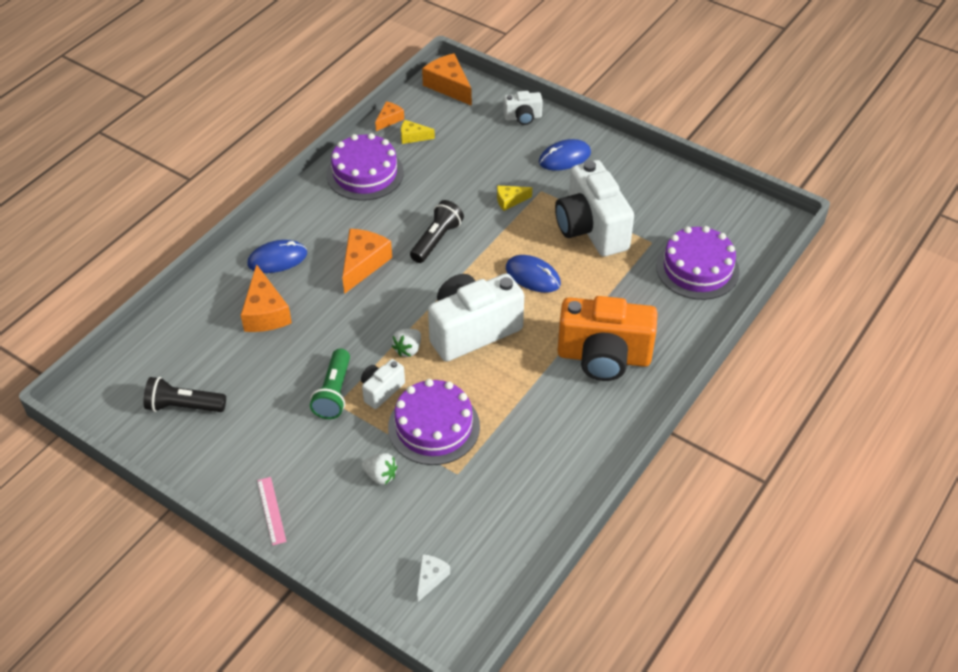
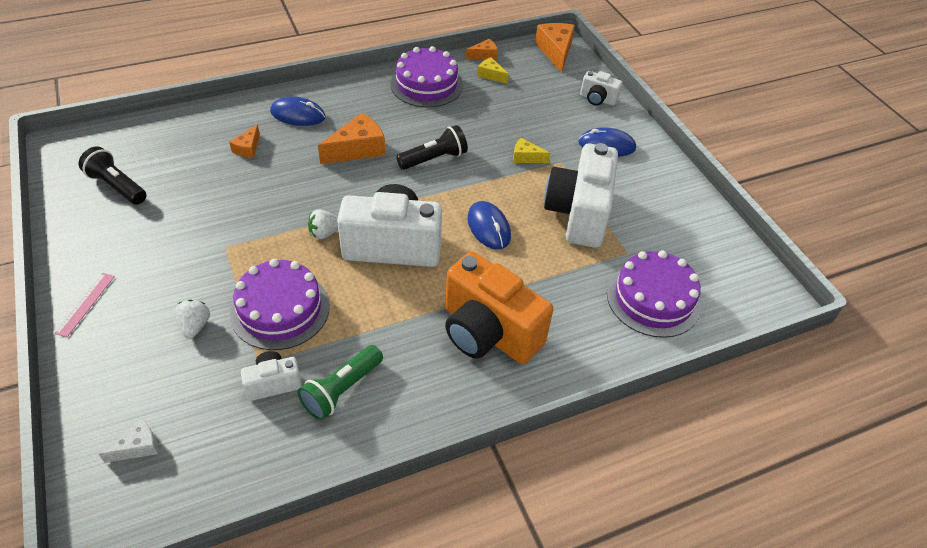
camera: 30 degrees right, 0 degrees up
(265, 312) = (248, 148): orange cheese -> orange cheese, size x0.55
(334, 393) = (232, 236): green flashlight -> green flashlight (342, 389)
(380, 476) = (195, 326): white strawberry -> white strawberry turned 150 degrees counterclockwise
(381, 390) = (270, 254): white camera -> white camera (273, 383)

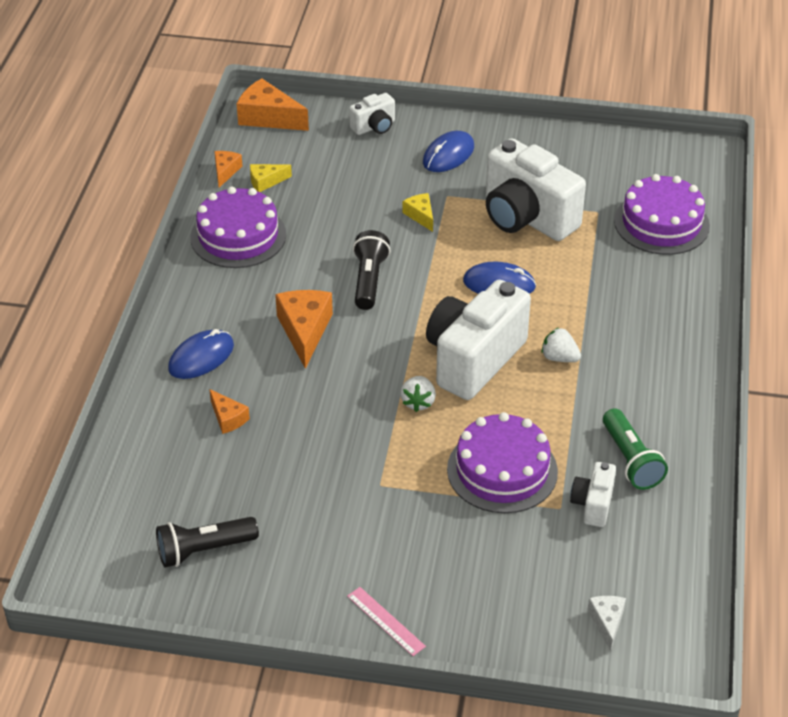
camera: 55 degrees left, 5 degrees down
(195, 326) = (480, 540): white strawberry -> white strawberry (559, 358)
(488, 332) = (629, 340): orange camera -> none
(526, 157) = (420, 216): yellow cheese -> yellow cheese turned 105 degrees clockwise

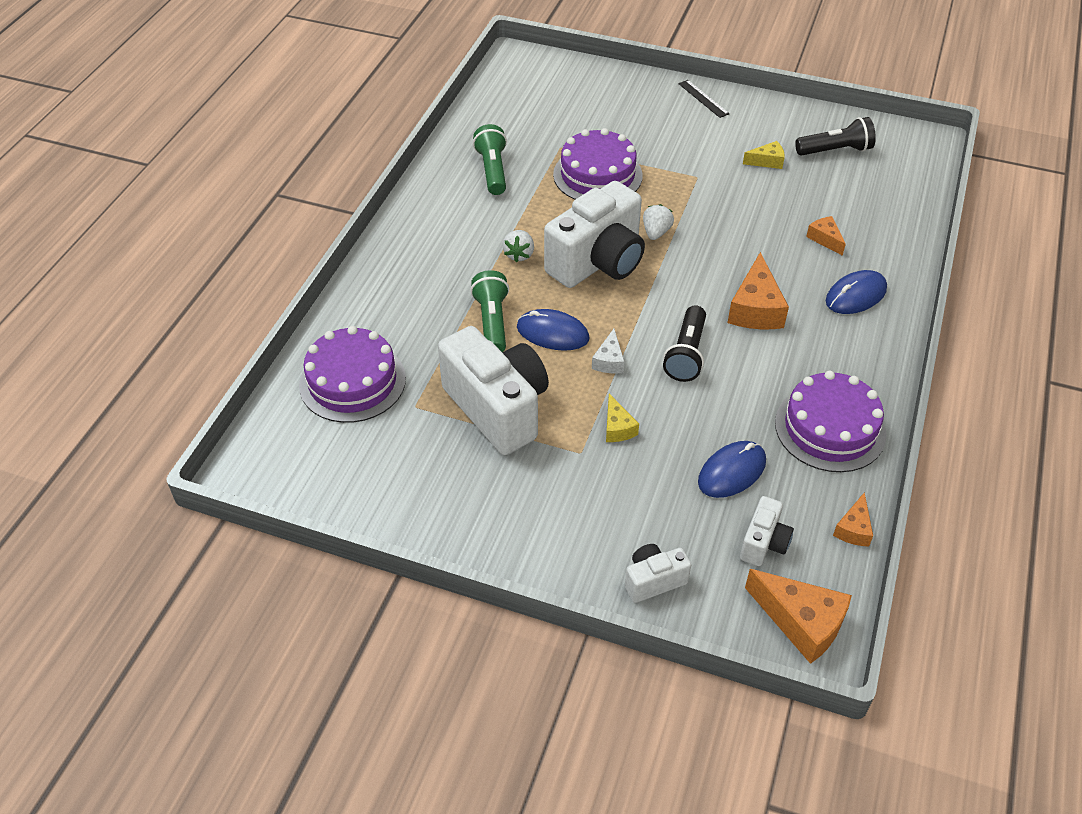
camera: 170 degrees left, 5 degrees up
(266, 182) = (800, 504): yellow cheese -> yellow cheese (767, 161)
(385, 621) = (703, 98): pink ruler -> black ruler
(448, 155) = (564, 516): blue mouse -> blue mouse (732, 472)
(559, 358) = (519, 254): white strawberry -> white strawberry turned 60 degrees clockwise
(560, 287) = (492, 322): none -> green flashlight
(593, 504) = (535, 146): white camera -> white camera (763, 543)
(607, 622) = (553, 82): white cheese -> white cheese (609, 361)

